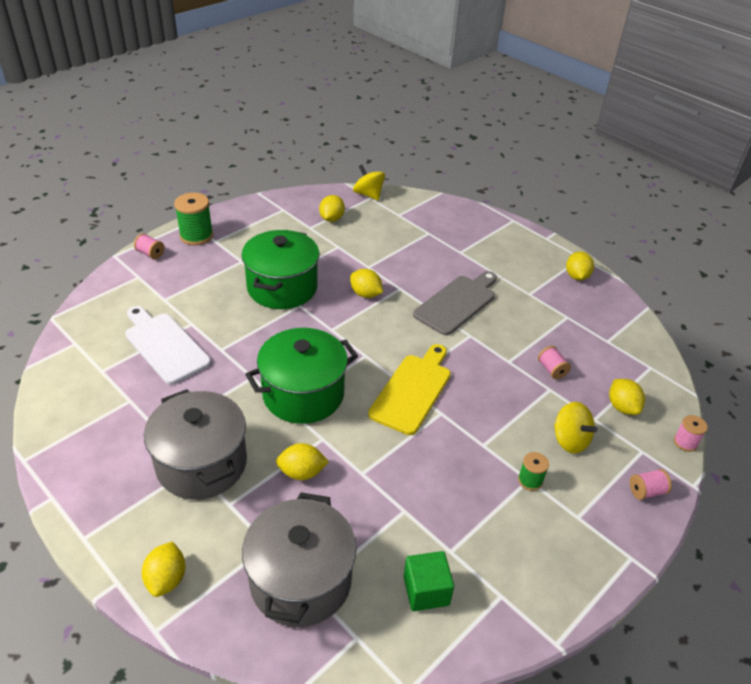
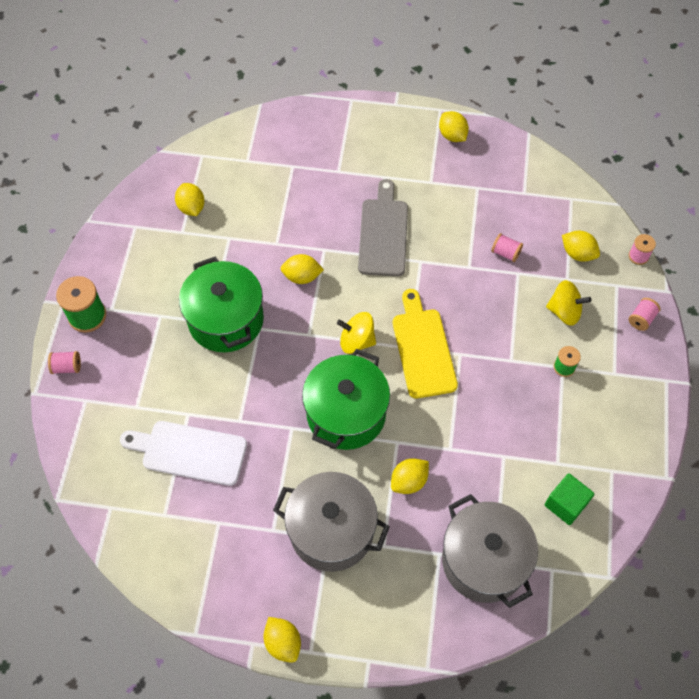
camera: 35 degrees left, 20 degrees up
(166, 579) = (398, 631): yellow lemon -> yellow lemon (283, 642)
(368, 194) = (196, 152): yellow spinning top -> yellow spinning top (356, 341)

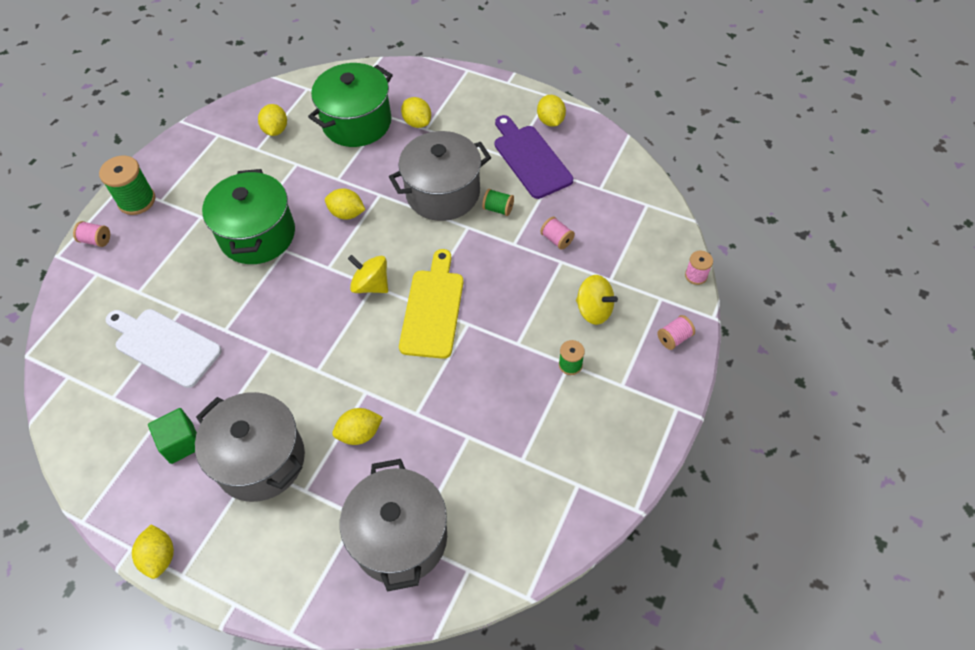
camera: 20 degrees right, 5 degrees down
(346, 414) = (328, 350): green pot -> green pot (357, 122)
(383, 233) = (443, 193): grey cutting board -> grey pot
(440, 236) = (498, 209): none -> green spool
(449, 179) = (530, 159): none -> purple cutting board
(565, 504) = (512, 505): green cube -> green cube (181, 443)
(578, 253) = (632, 258): yellow lemon -> yellow lemon (417, 122)

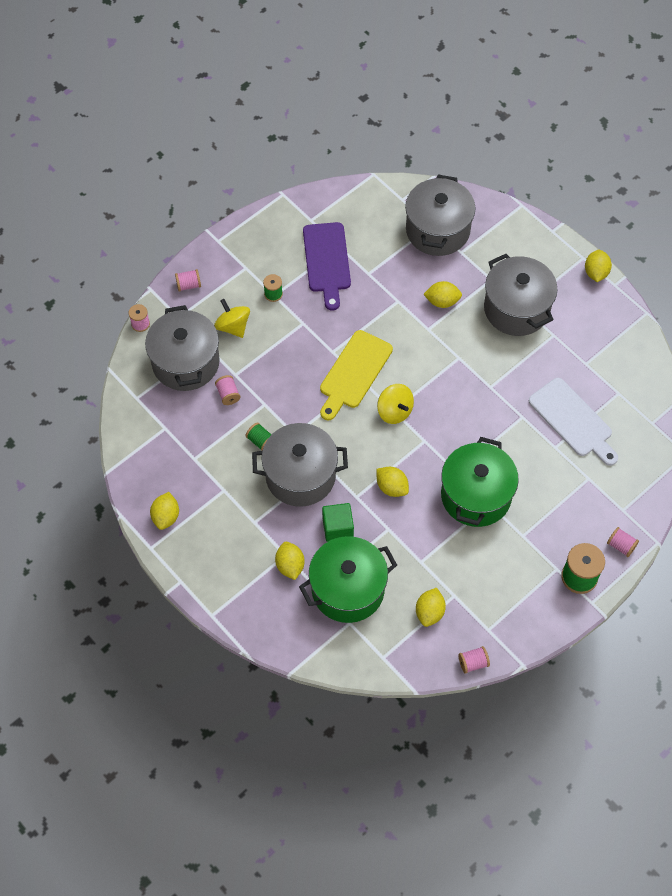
camera: 160 degrees left, 5 degrees up
(181, 443) = (570, 340): green cube -> green cube (337, 528)
(226, 108) = (473, 663): none -> pink spool
(530, 159) = (207, 481): purple cutting board -> purple cutting board (327, 261)
(620, 254) = (186, 362): none -> grey pot

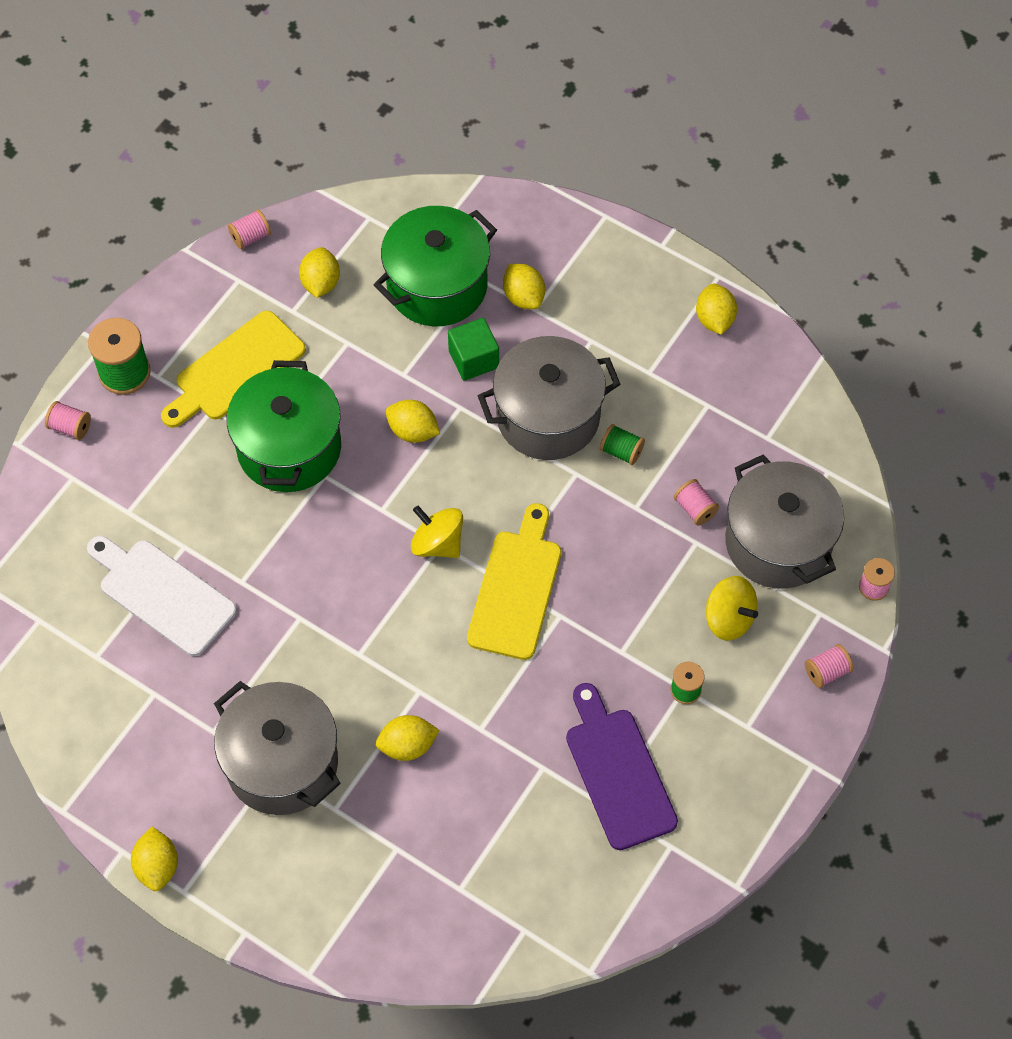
camera: 165 degrees right, 0 degrees up
(437, 230) = (446, 881): grey pot -> none
(502, 560) = (235, 370): none -> yellow cutting board

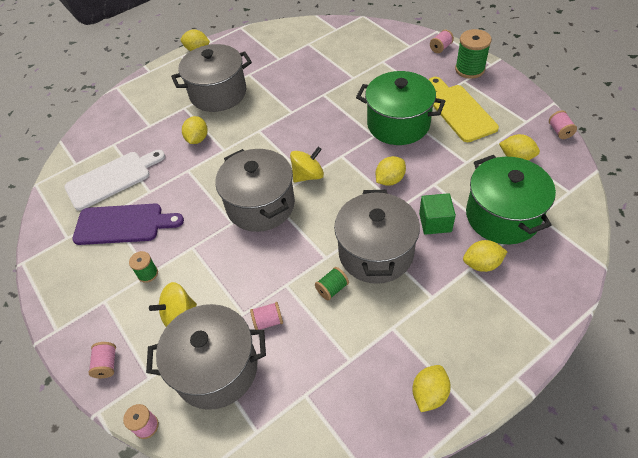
camera: 115 degrees right, 10 degrees down
(162, 594) = (330, 67): white cutting board -> white cutting board (112, 179)
(516, 588) = (260, 205): yellow cutting board -> grey pot
(714, 319) = (429, 394): yellow lemon -> yellow lemon turned 75 degrees counterclockwise

